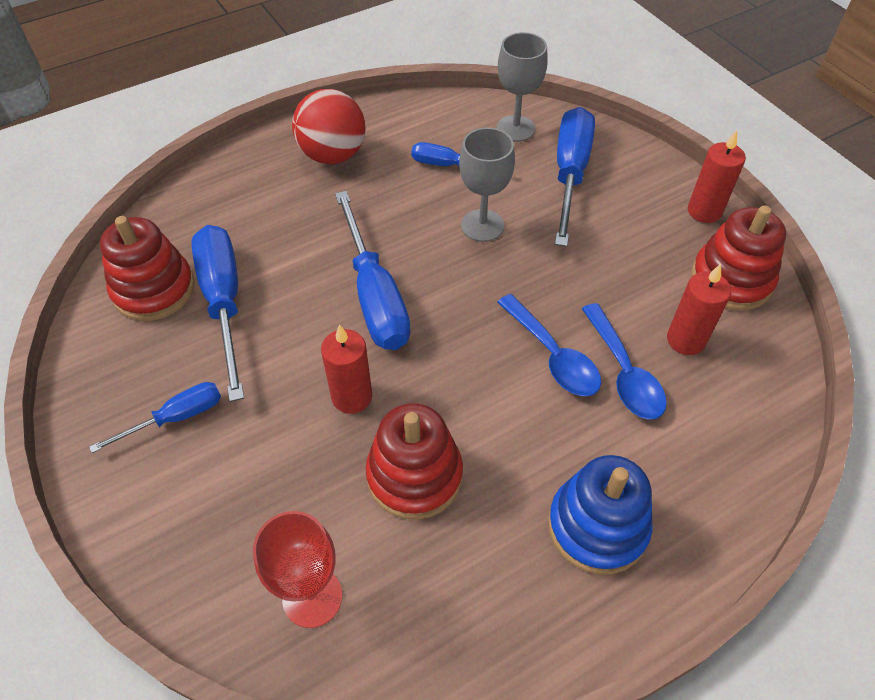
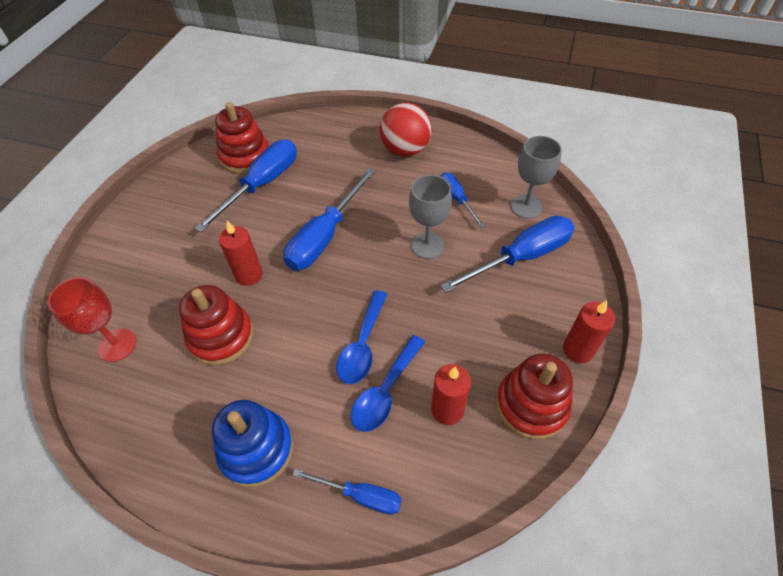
camera: 50 degrees right, 0 degrees up
(176, 418) = (178, 220): blue screwdriver -> blue screwdriver (360, 495)

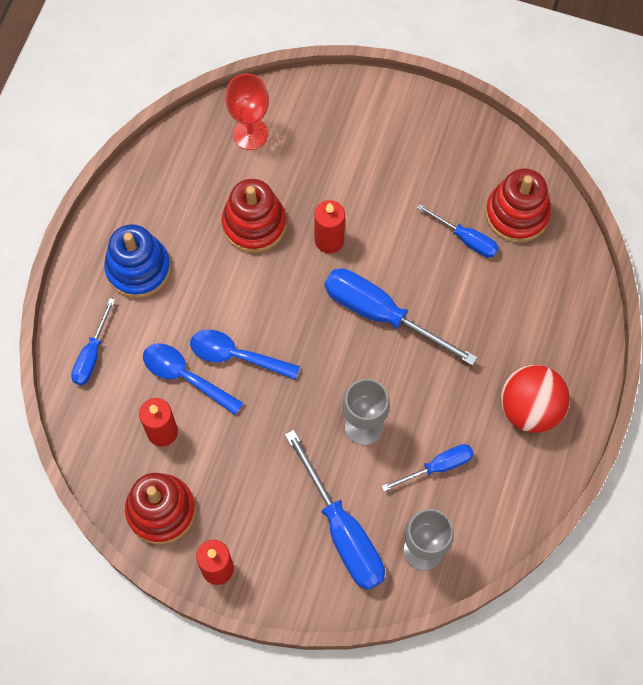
camera: 90 degrees right, 15 degrees up
(262, 185) = (466, 239): blue screwdriver -> blue screwdriver, size x0.56

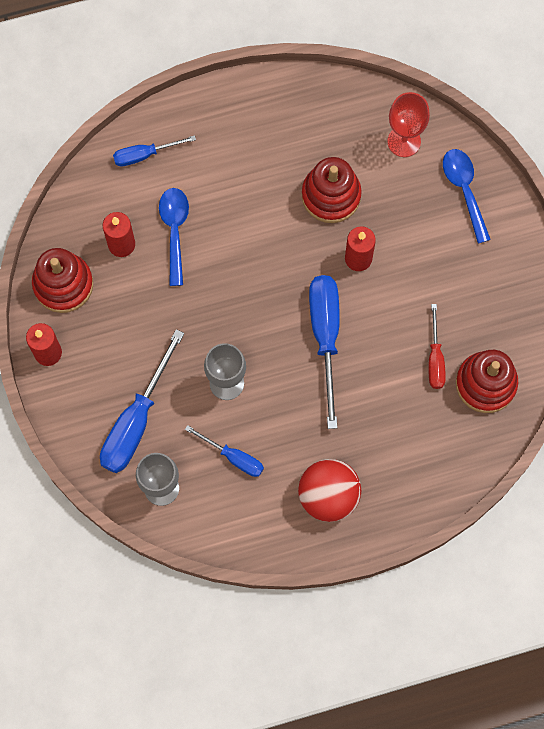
camera: 55 degrees right, 5 degrees up
(138, 269) = (234, 139): blue stacking toy -> none
(236, 356) = (216, 255): blue spoon -> blue spoon (464, 190)
(466, 239) = (435, 359): blue screwdriver -> red screwdriver

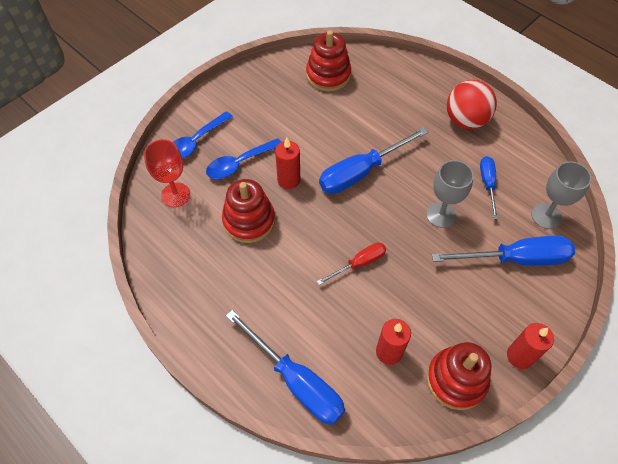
camera: 120 degrees left, 15 degrees down
(144, 155) = (296, 381): blue screwdriver -> blue screwdriver, size x1.79
(174, 231) = (349, 316): blue spoon -> blue spoon (239, 163)
(435, 359) = (331, 106): red screwdriver -> red screwdriver (359, 263)

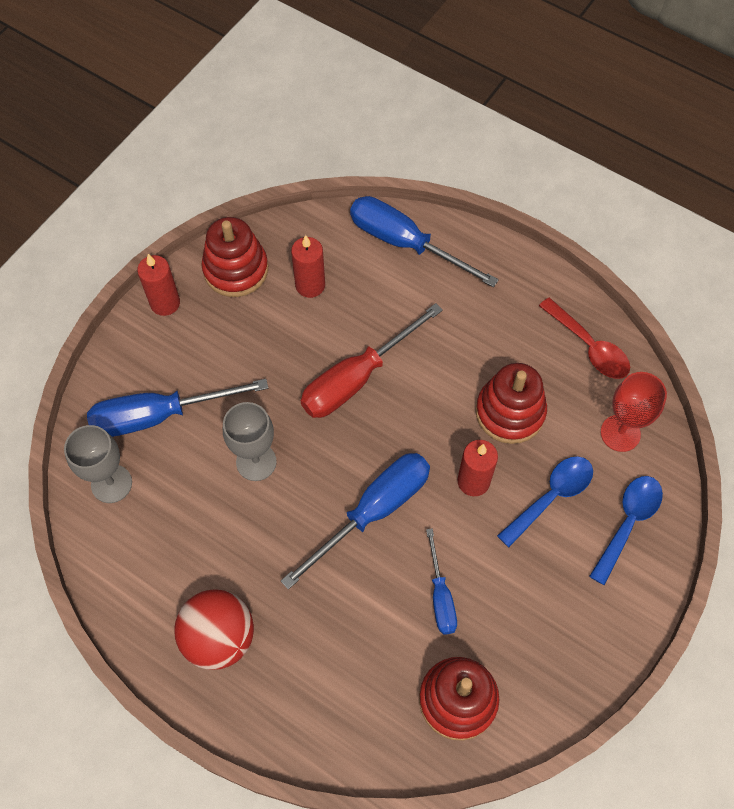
camera: 170 degrees right, 5 degrees up
(171, 259) = (589, 346): none -> red spoon
(359, 263) = (357, 378): red screwdriver -> red screwdriver, size x1.79
(487, 184) = (189, 522): blue screwdriver -> blue screwdriver (440, 596)

